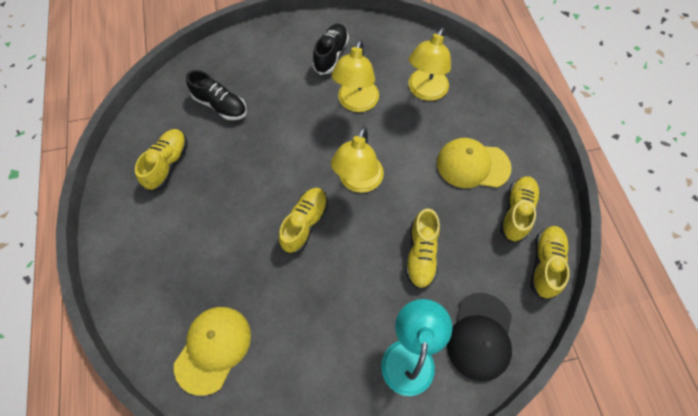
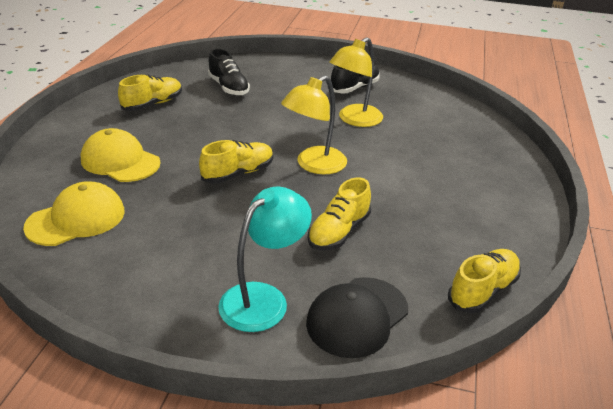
camera: 25 degrees right, 30 degrees down
(425, 91) = (432, 132): yellow lamp -> none
(472, 165) = (447, 192): yellow cap -> yellow cap (120, 161)
(516, 212) = (475, 240): yellow shoe -> none

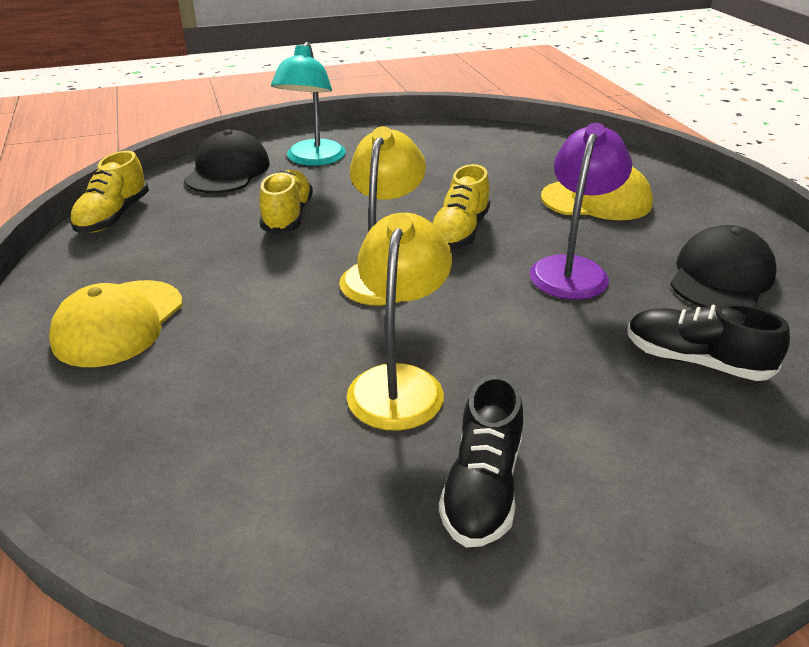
camera: 150 degrees right, 0 degrees up
(76, 219) = (533, 154): yellow cap -> yellow cap (118, 323)
(152, 104) = (721, 277): yellow shoe -> black cap
(212, 131) = (572, 269): none -> purple lamp

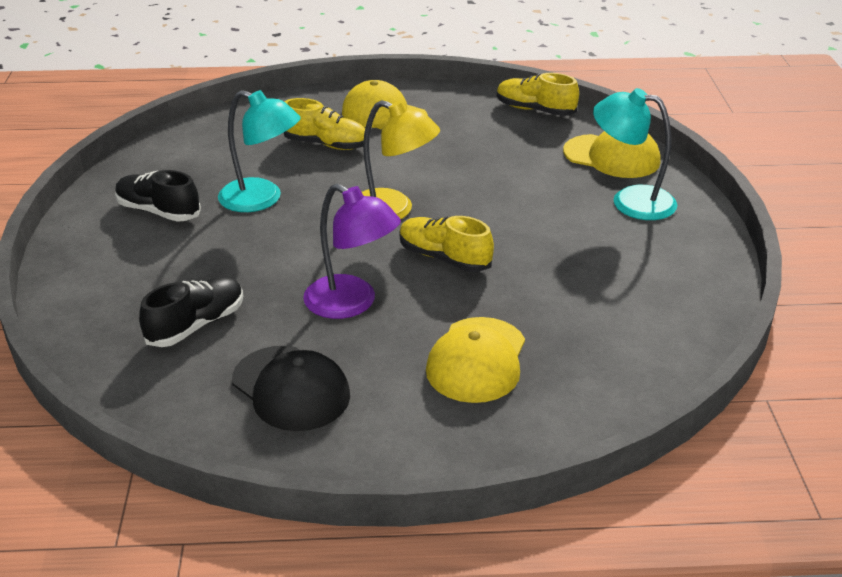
camera: 105 degrees right, 0 degrees up
(228, 171) = (612, 157): black cap -> yellow cap
(287, 216) = (508, 179): yellow shoe -> yellow shoe (326, 144)
(399, 382) = (261, 199): yellow lamp -> turquoise lamp

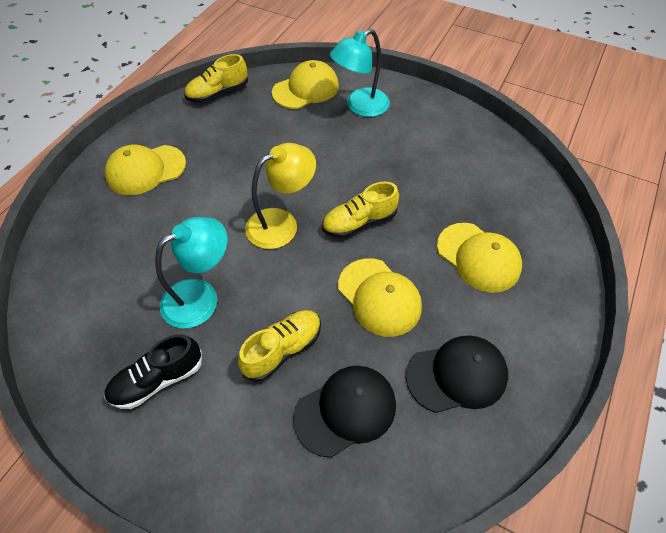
camera: 60 degrees left, 20 degrees up
(196, 325) = (345, 410): black shoe -> black cap
(326, 144) = (156, 222): yellow shoe -> yellow shoe (283, 349)
(351, 304) = (379, 297): purple lamp -> yellow cap

